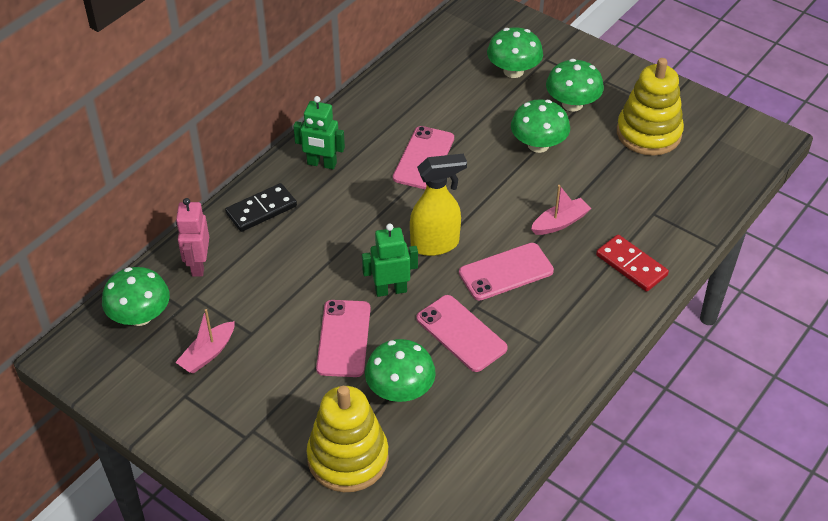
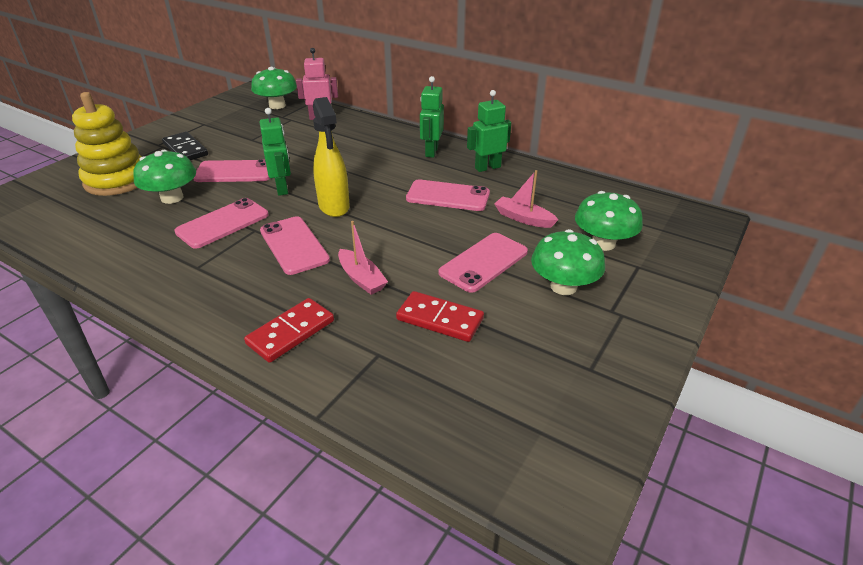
camera: 85 degrees right, 10 degrees down
(208, 354) = (237, 127): pink boat -> pink boat (523, 218)
(261, 210) = (376, 133): black domino -> black domino (185, 149)
(367, 123) = (487, 167): none -> green robot
(538, 145) = (483, 262): green mushroom -> pink phone
(613, 177) = (440, 319): none -> red domino
(648, 133) = (530, 353): yellow stacking toy -> none

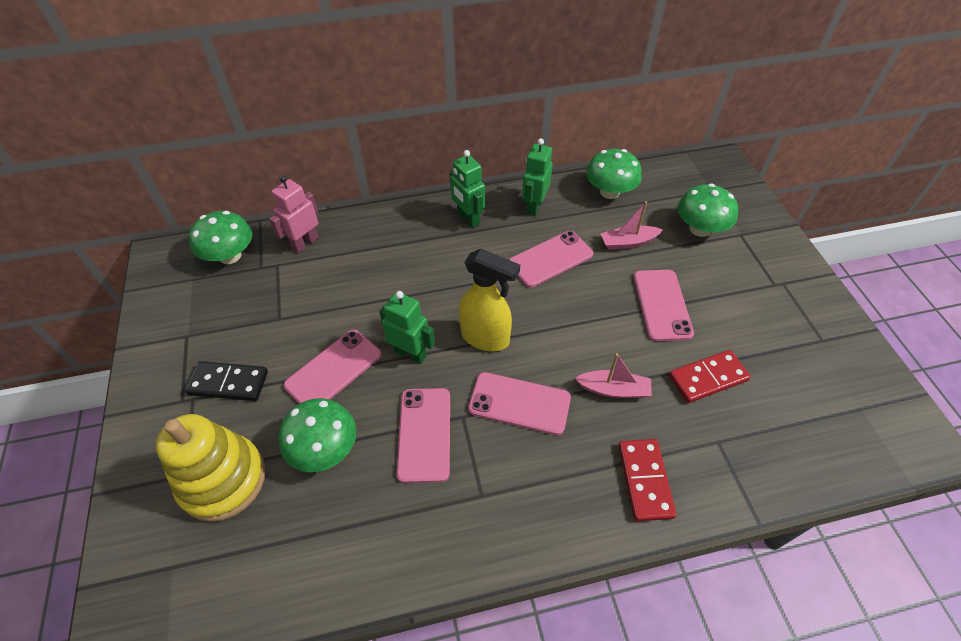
camera: 45 degrees left, 15 degrees up
(563, 286) = (729, 286): green mushroom -> green mushroom (609, 192)

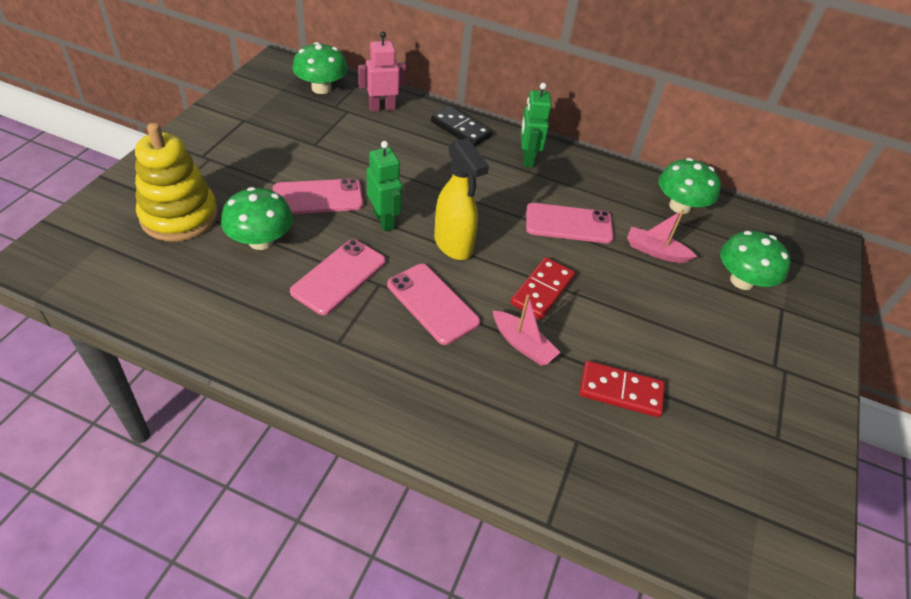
camera: 30 degrees right, 5 degrees down
(228, 383) = (241, 163): black domino -> black domino (461, 129)
(534, 207) = (595, 180): green robot -> none
(644, 480) = (479, 422): red domino -> red domino (542, 290)
(662, 305) = (637, 313): pink phone -> none

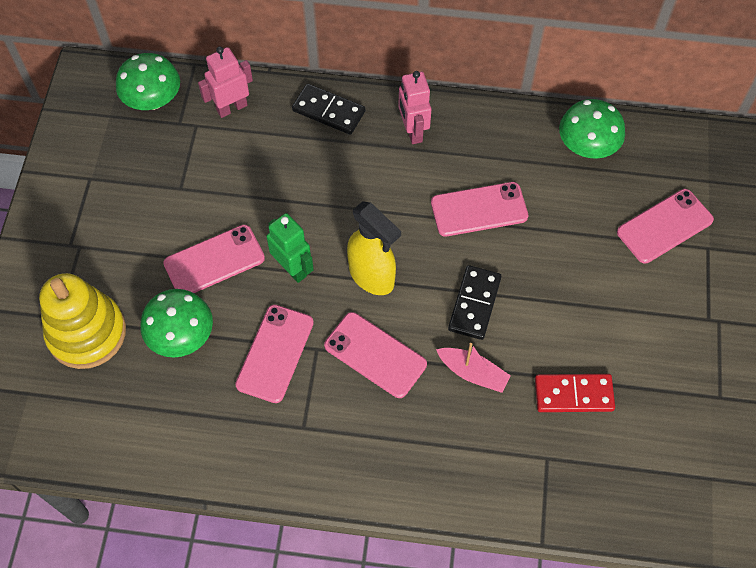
camera: 10 degrees left, 15 degrees up
(527, 158) = (412, 131): green robot -> pink robot
(542, 290) = (474, 304): red domino -> black domino
(655, 251) = (574, 217): pink boat -> none
(742, 281) = (664, 226): green mushroom -> pink phone

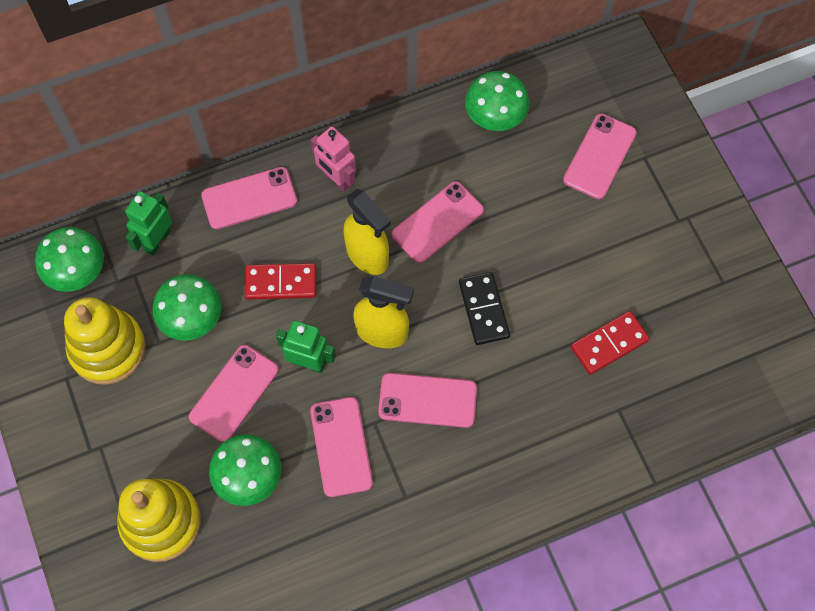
camera: 30 degrees left, 5 degrees up
(137, 172) = (107, 349): none -> yellow stacking toy
(219, 182) = (191, 318): none -> green mushroom
(232, 108) = (157, 241): pink robot -> green robot
(311, 192) = (281, 283): none -> red domino
(329, 111) = (249, 198): black domino -> pink phone
(399, 207) = (368, 256): none -> yellow spray bottle
(473, 373) = (518, 371): pink boat -> none

